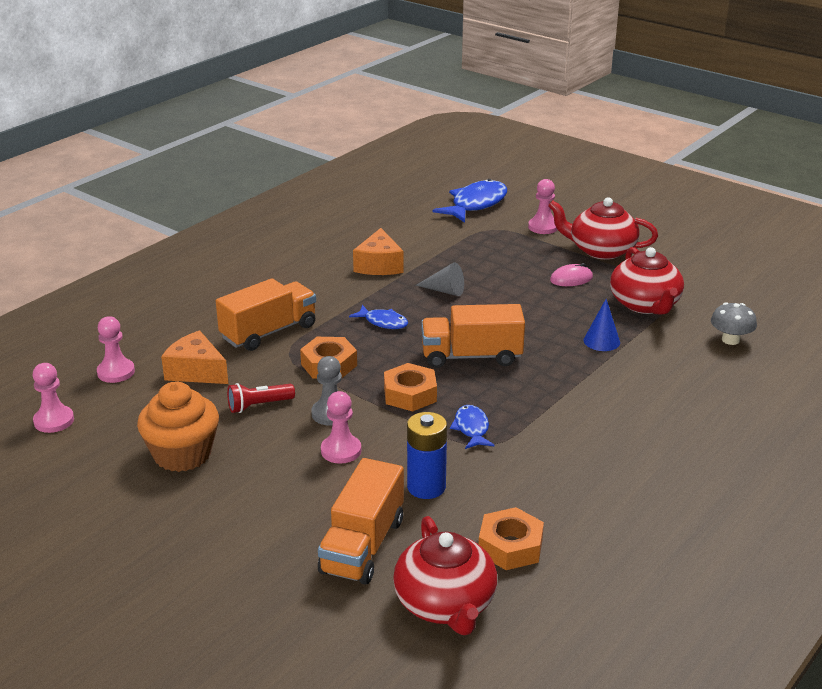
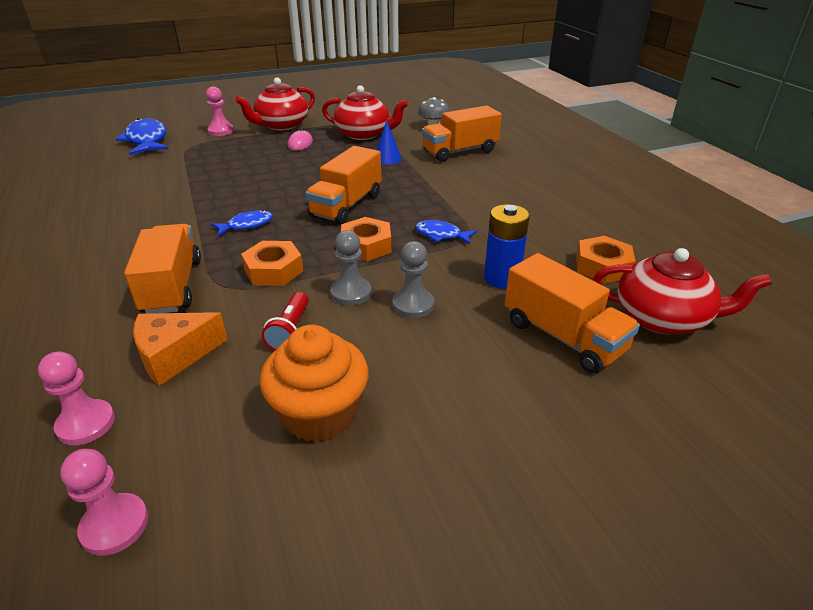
camera: 60 degrees left, 5 degrees up
(341, 451) = (413, 305): pink pawn -> grey pawn
(379, 265) = (159, 200): orange cheese -> none
(445, 291) = (243, 187): grey cone -> none
(682, 380) = (460, 151): none -> orange truck

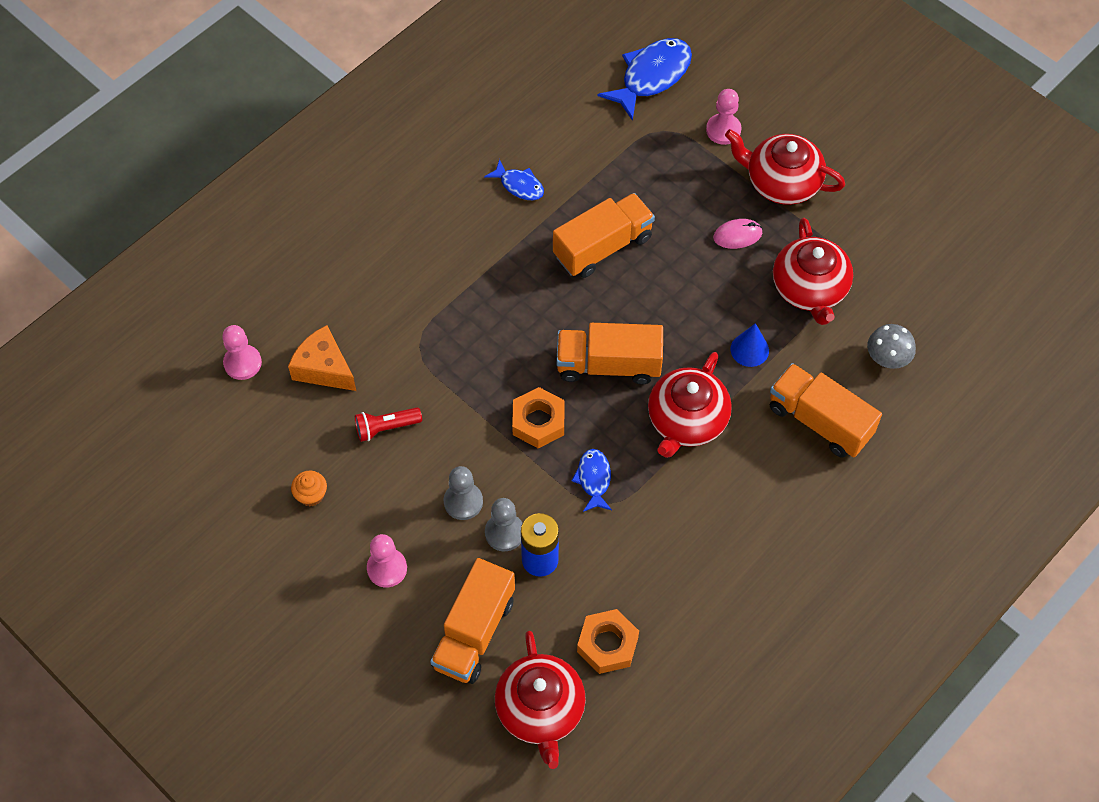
camera: 65 degrees right, 25 degrees up
(115, 525) = (185, 435): pink pawn -> pink pawn (387, 568)
(172, 286) = (400, 307): orange truck -> orange truck (603, 247)
(247, 225) = (522, 299): blue fish -> blue fish (519, 185)
(274, 270) = (460, 368): orange nut -> none
(319, 414) = (311, 495): orange cupcake -> orange cupcake, size x0.47
(351, 293) = (457, 446): grey pawn -> grey pawn (504, 533)
(421, 189) = (686, 420): none -> red teapot

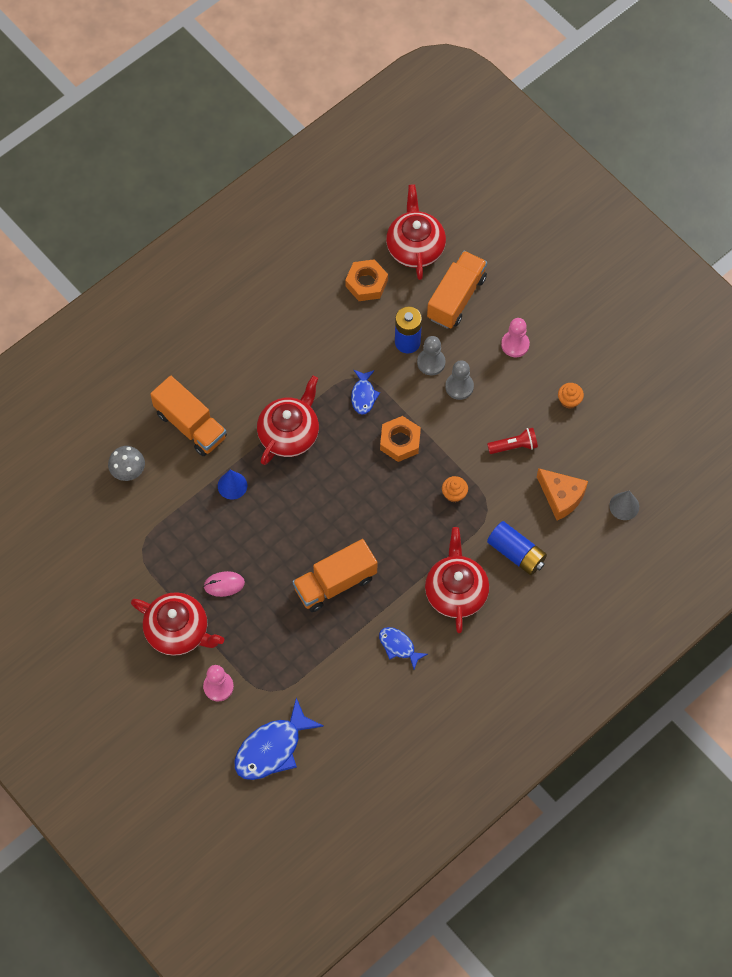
camera: 175 degrees left, 5 degrees up
(242, 363) = (624, 506): pink pawn -> grey cone
(381, 297) = (516, 553): none -> blue battery
(462, 361) = (454, 494): none -> orange cupcake
(608, 365) = (342, 482): orange truck -> none
(810, 289) = (175, 532): red teapot -> red teapot (456, 591)

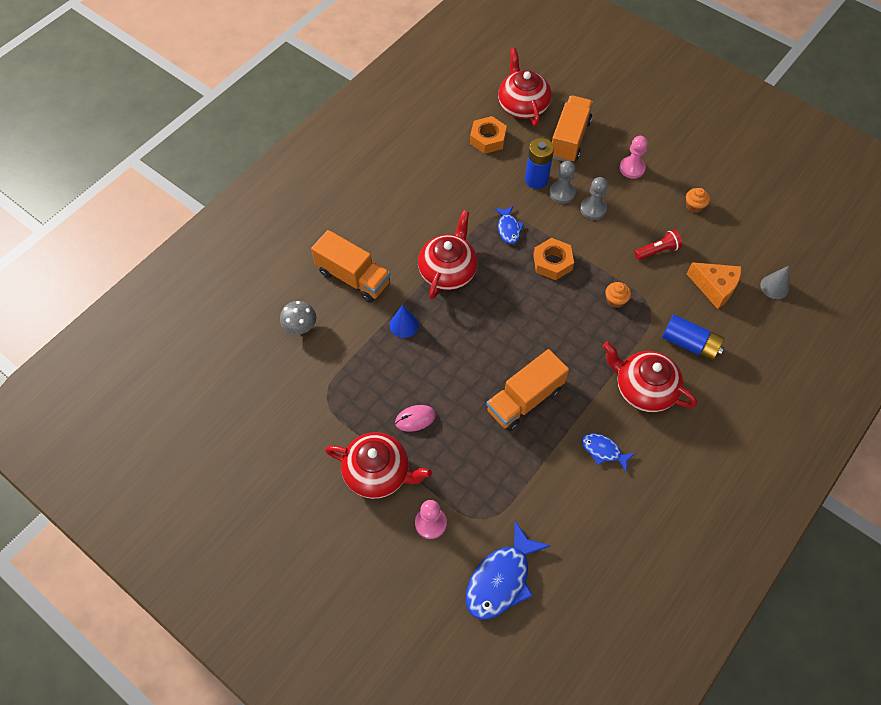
camera: 10 degrees left, 5 degrees down
(456, 591) = (644, 389): red teapot -> red teapot turned 45 degrees counterclockwise

